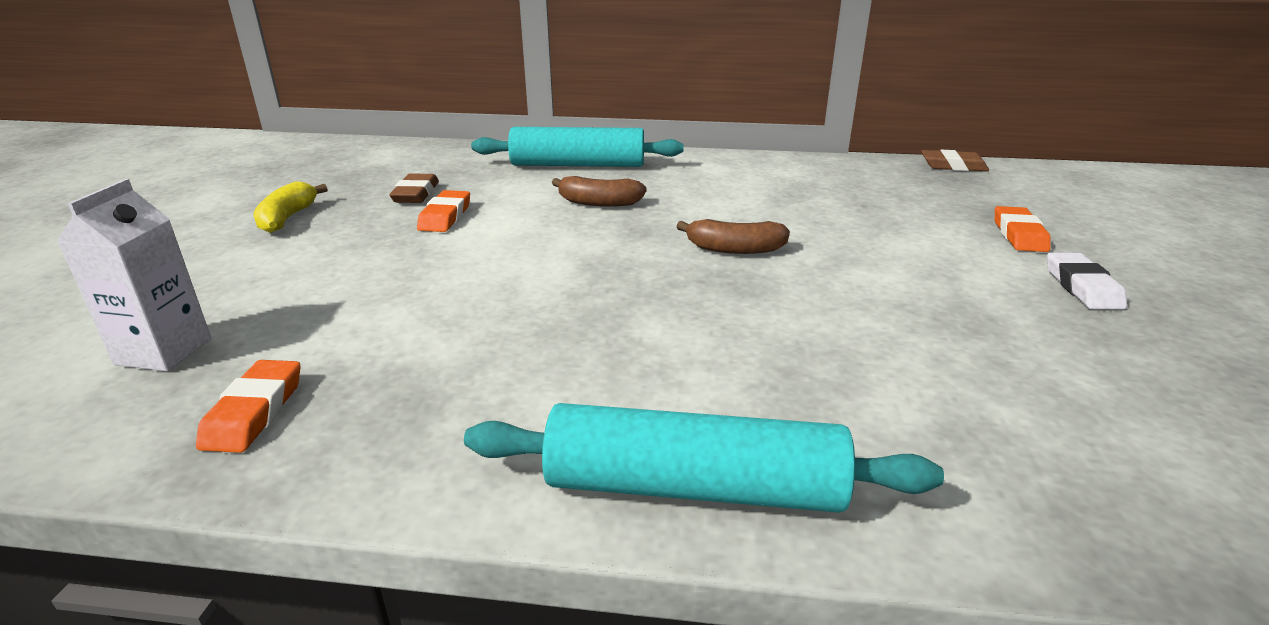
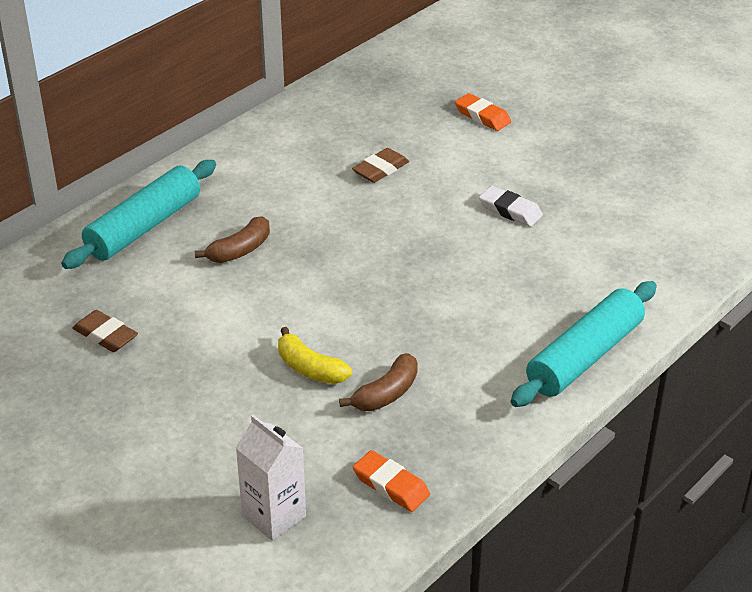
camera: 55 degrees left, 10 degrees up
(287, 218) = (79, 420): yellow banana -> yellow banana (310, 368)
(445, 216) = (178, 334): orange eraser -> none
(734, 249) = (383, 229): brown banana -> brown banana (386, 394)
(953, 166) = (365, 66): brown eraser -> brown eraser (380, 169)
(1082, 287) = (553, 141): white eraser -> white eraser (510, 210)

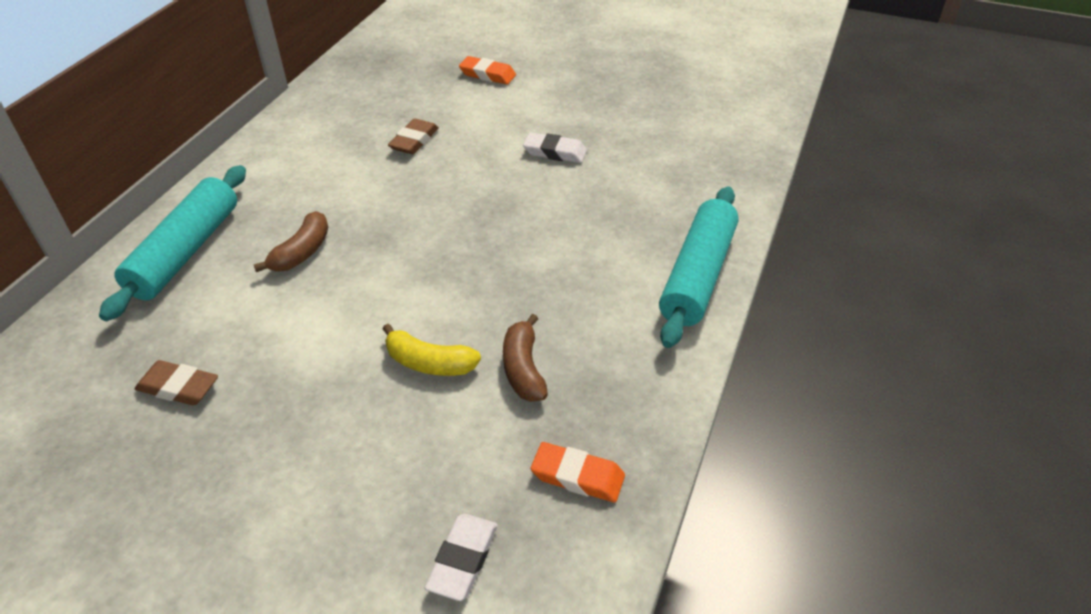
camera: 20 degrees left, 5 degrees up
(274, 516) = (463, 559): white carton -> white eraser
(386, 394) = (523, 369): brown banana -> brown banana turned 150 degrees clockwise

